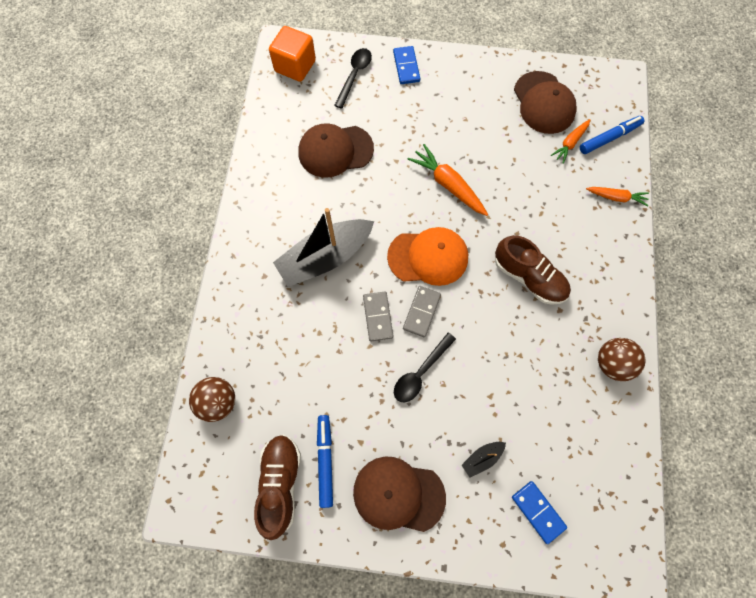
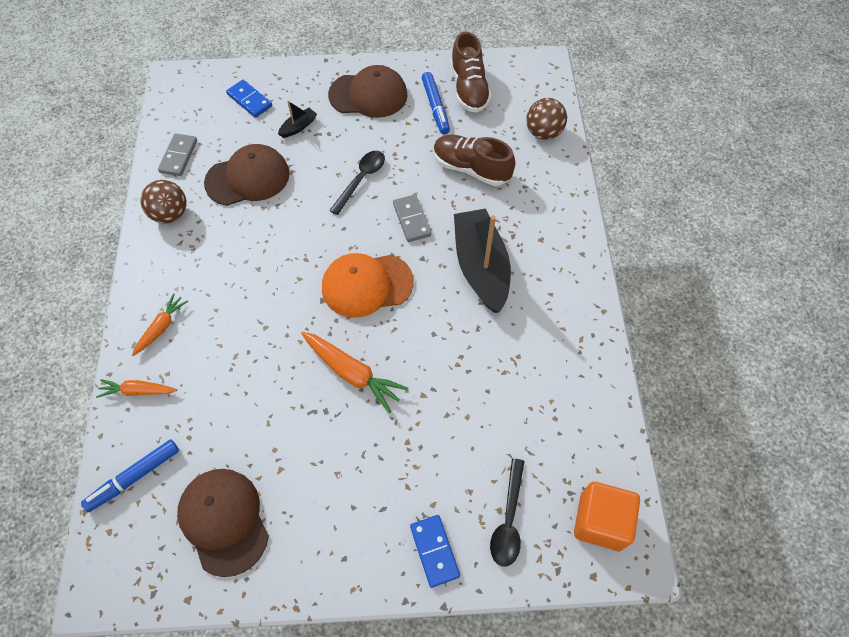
camera: 170 degrees right, 10 degrees down
(325, 257) = (481, 267): black boat -> black boat turned 60 degrees counterclockwise
(335, 151) = (504, 395): brown cap -> brown cap (248, 178)
(421, 312) = (367, 230): grey domino -> grey domino (179, 156)
(528, 277) = (253, 281): brown shoe -> brown shoe (471, 168)
(570, 143) = (190, 459): orange carrot -> orange carrot (161, 327)

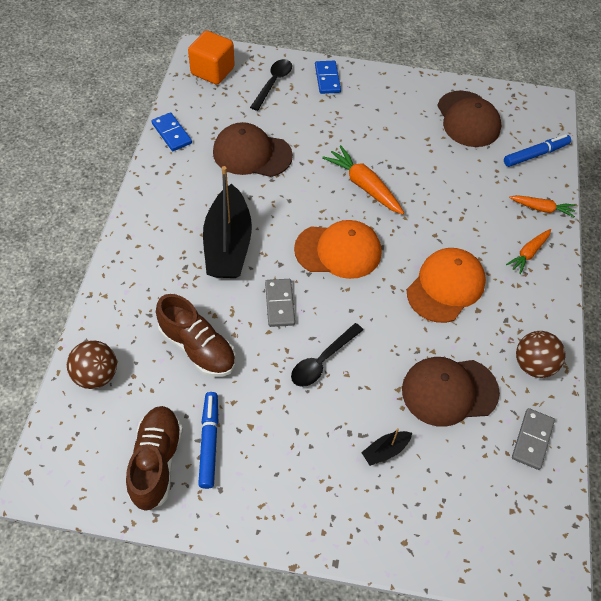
camera: 170 degrees left, 5 degrees down
(249, 100) = (446, 510): blue domino -> blue domino (171, 133)
(252, 270) = (446, 286): none -> orange cap
(368, 95) = (289, 482): brown cap -> brown cap (252, 154)

